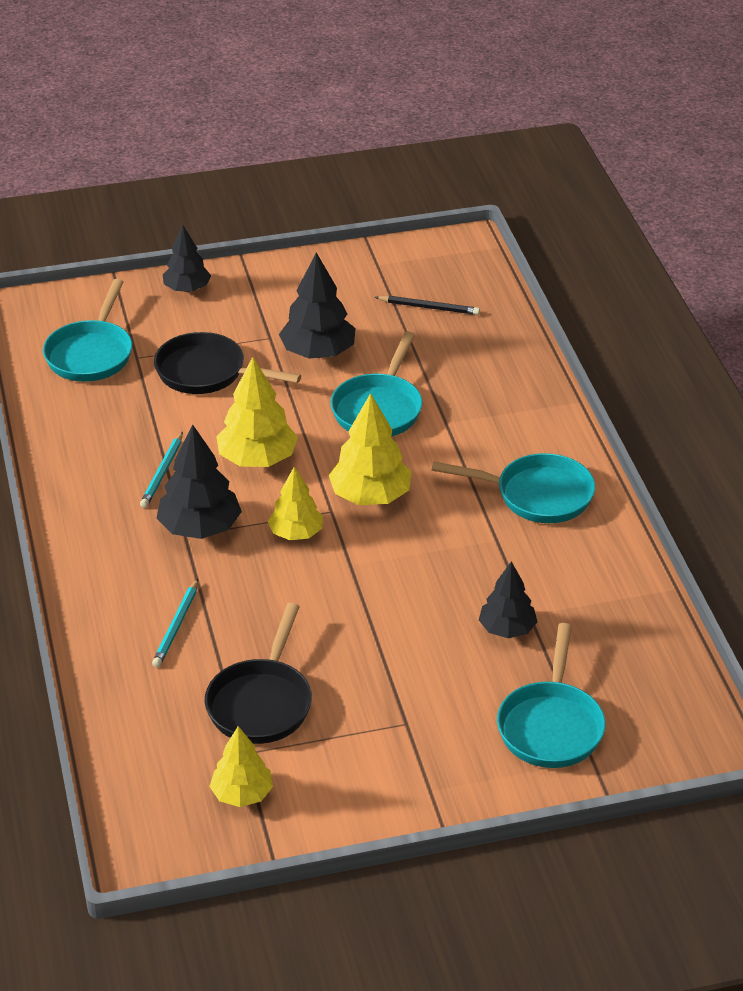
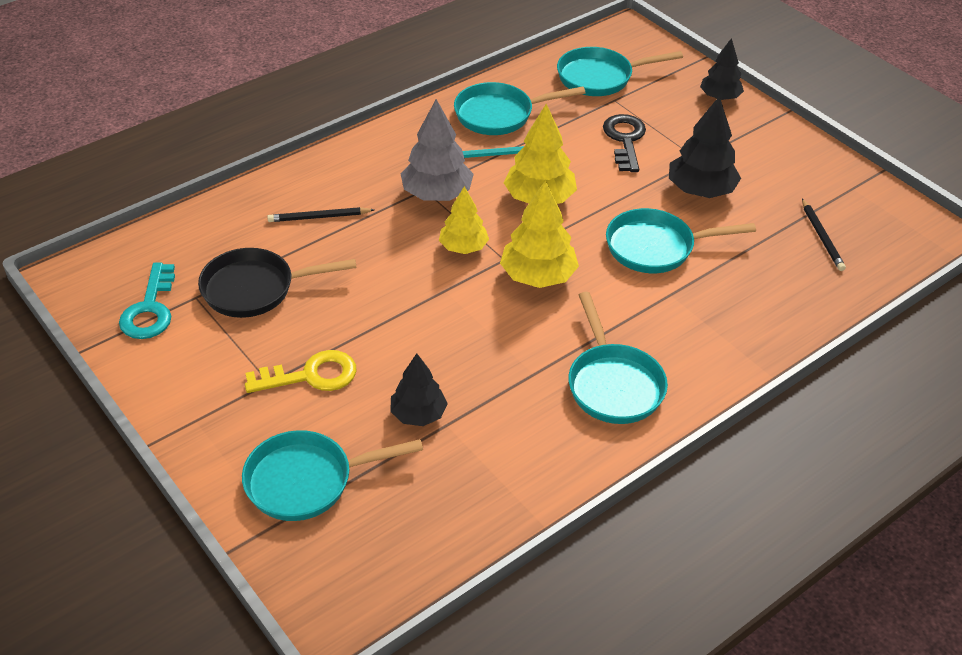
camera: 65 degrees right, 5 degrees up
(99, 444) = (499, 115): none -> turquoise pan
(176, 626) = (319, 217): turquoise pencil -> black pencil
(199, 528) = (437, 194): black tree -> grey tree
(207, 373) = (625, 139): black pan -> black key
(242, 794) = (150, 309): yellow tree -> turquoise key
(415, 690) = (311, 375): none -> yellow key

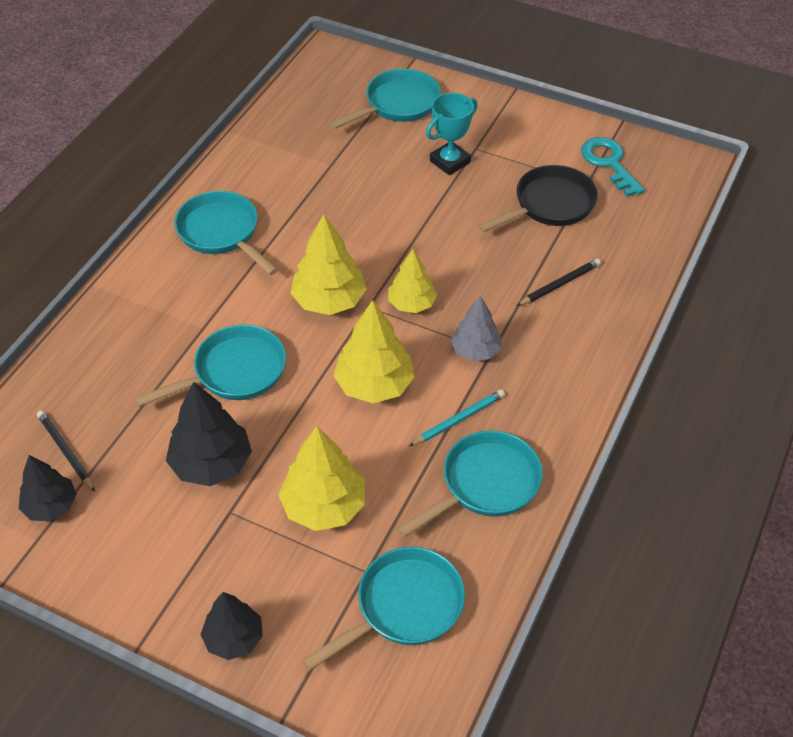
camera: 155 degrees right, 5 degrees up
(311, 375) = (450, 162): yellow key -> turquoise trophy
(418, 414) = (355, 164): black tree -> black tree (51, 506)
(437, 194) = (475, 350): grey tree -> grey tree, size x0.66
(625, 139) = (324, 506): black key -> yellow tree

